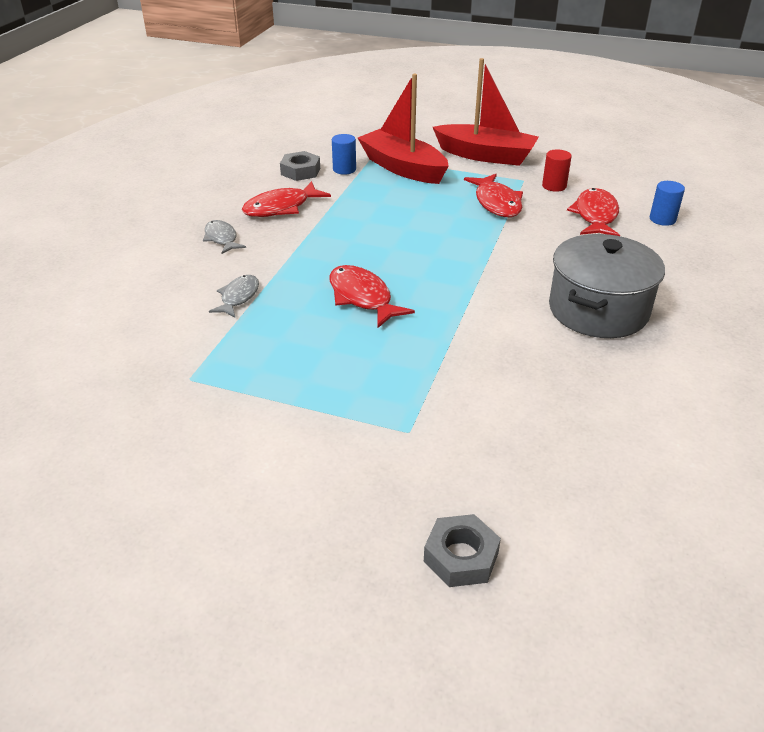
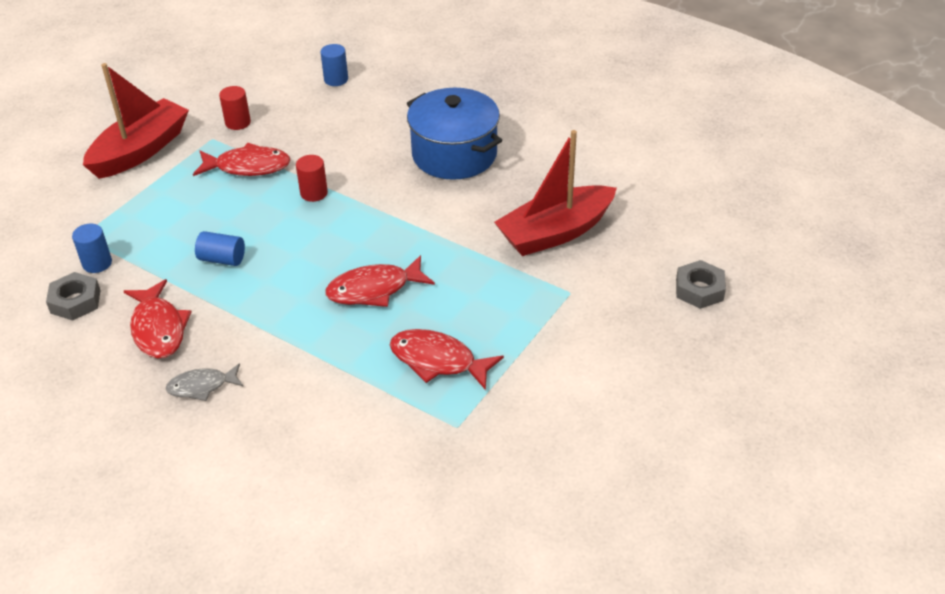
camera: 75 degrees left, 5 degrees up
(238, 297) = (332, 380): grey fish -> none
(371, 216) = (222, 259): none -> blue cylinder
(403, 168) = (126, 216): red boat -> red boat (555, 232)
(481, 241) = (314, 193): none -> red cylinder
(595, 216) = (308, 114): red fish -> red fish (438, 361)
(598, 310) = (454, 154): grey pot -> blue pot

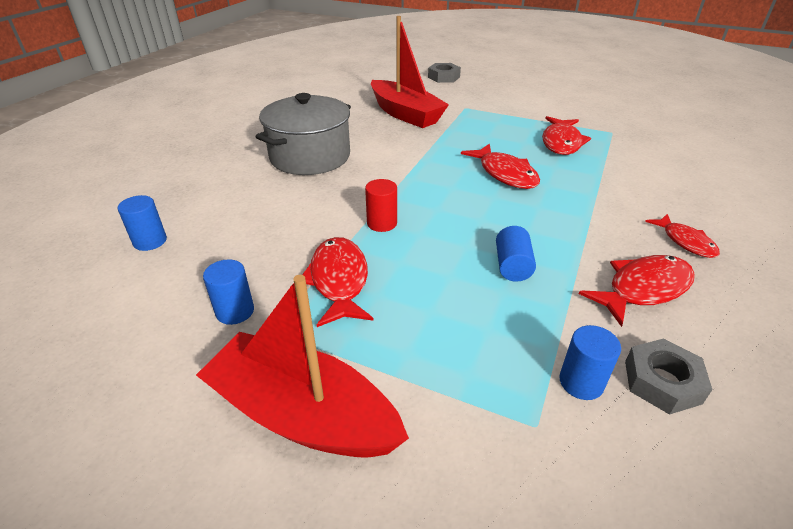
camera: 100 degrees left, 5 degrees down
(202, 386) = (685, 242): grey fish -> red fish
(238, 122) = (235, 311): red cylinder -> blue cylinder
(454, 154) = (310, 157): blue pot -> grey pot

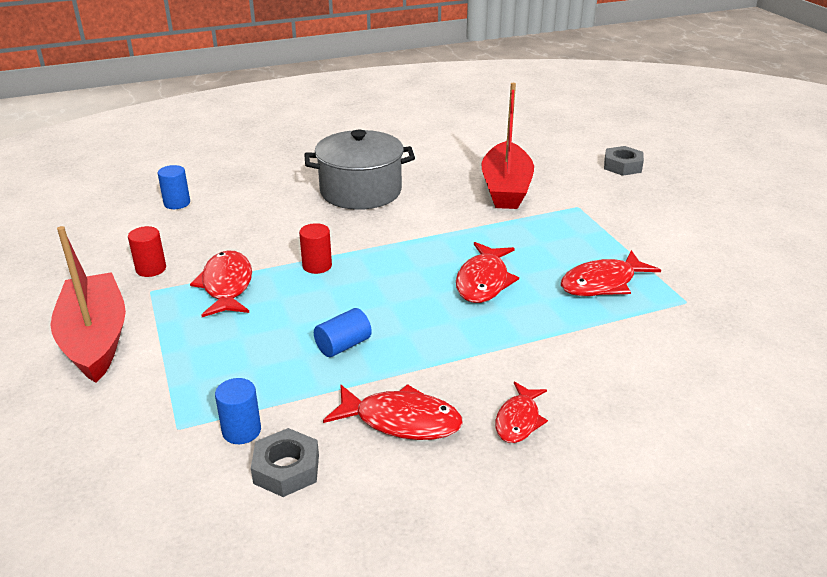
camera: 45 degrees right, 5 degrees down
(235, 311) = (151, 269): blue cylinder -> red cylinder
(339, 280) = (227, 286): red fish -> red fish turned 45 degrees counterclockwise

